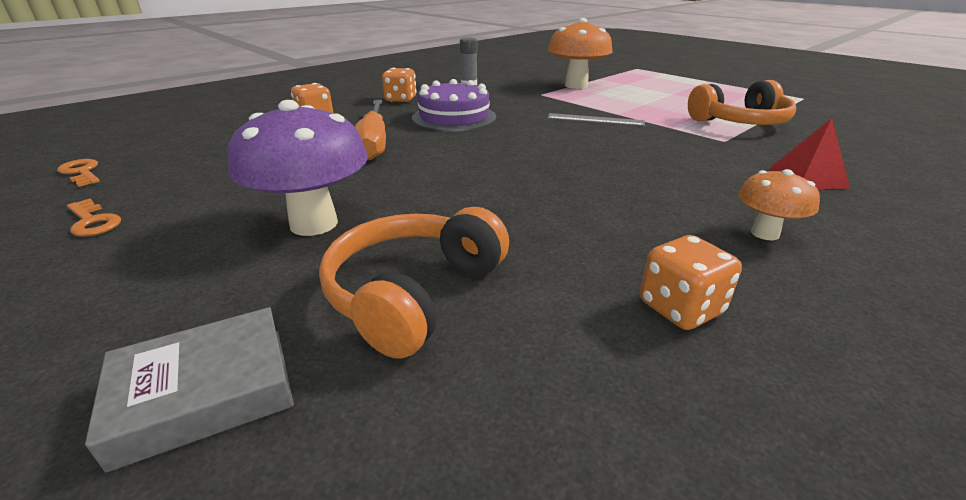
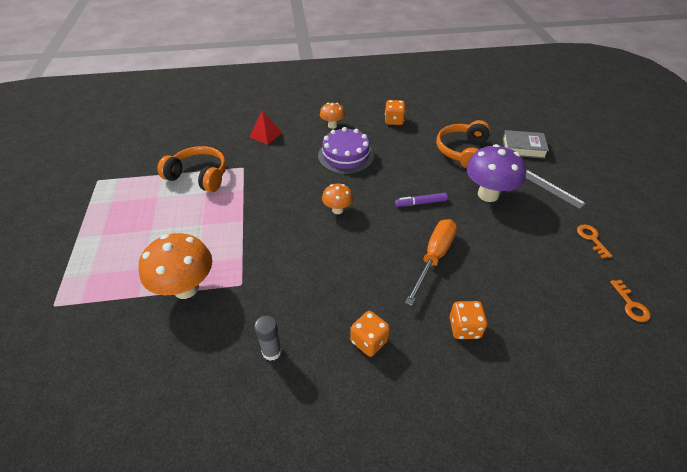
camera: 145 degrees left, 15 degrees up
(414, 293) = (462, 151): orange headphones -> orange headphones turned 135 degrees clockwise
(433, 178) = (420, 203): none -> purple marker
(454, 117) = (354, 272): purple cake -> purple cake (345, 155)
(537, 143) = (337, 210): none -> orange mushroom
(595, 120) = (269, 219): grey ruler -> grey ruler (551, 188)

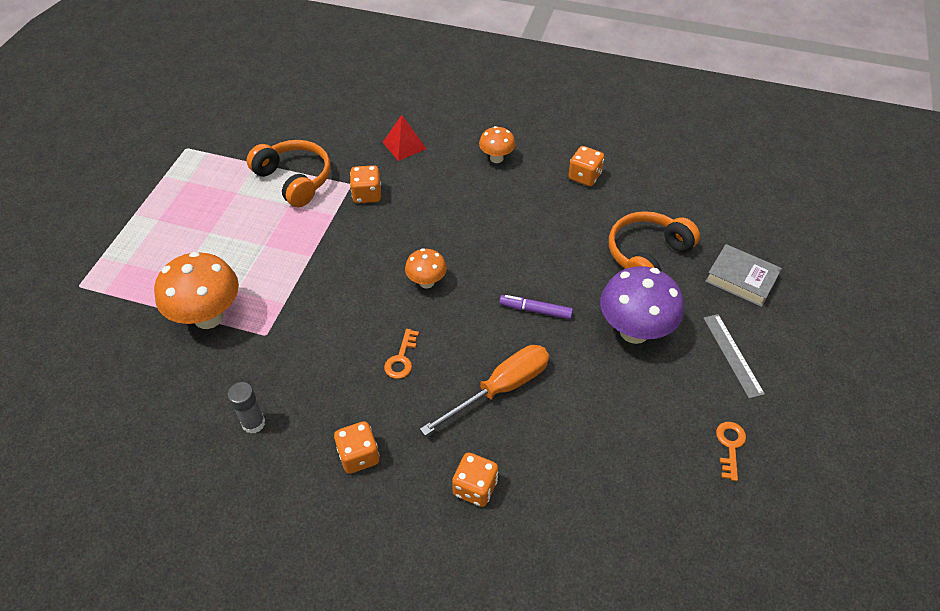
camera: 25 degrees right, 5 degrees up
(259, 170) = (367, 195): none -> orange dice
(345, 155) = (485, 209): purple cake -> none
(630, 304) = (708, 551): orange key -> orange key (401, 358)

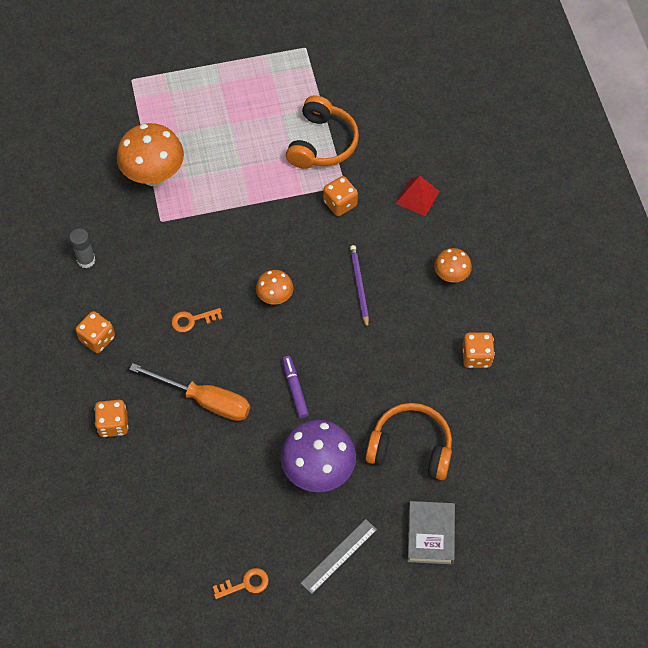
camera: 60 degrees right, 10 degrees up
(461, 219) = (359, 286): none -> purple pencil

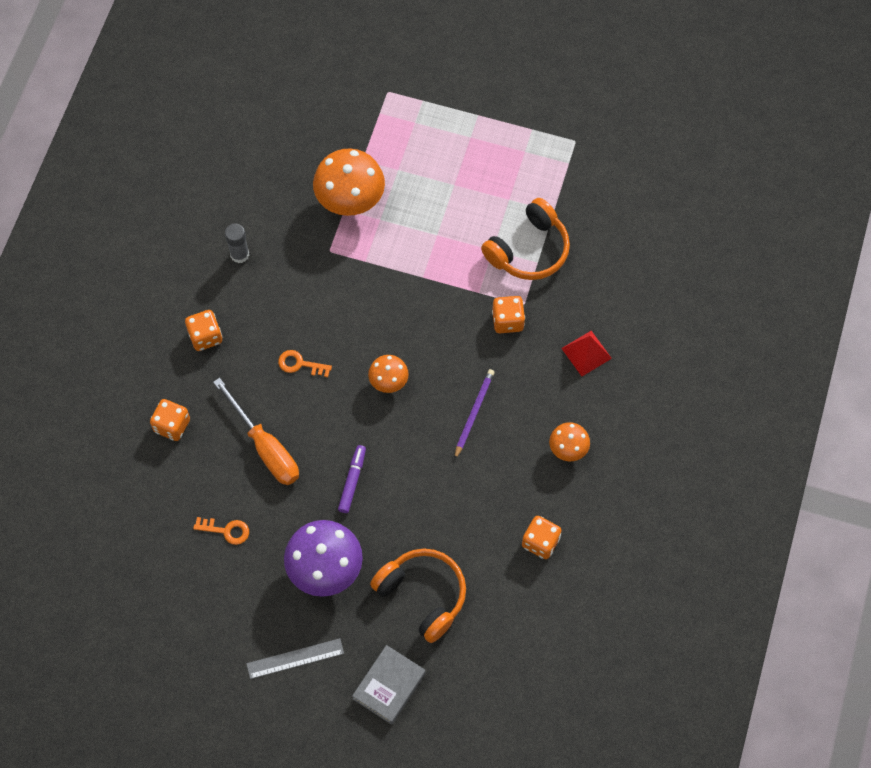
camera: 30 degrees right, 5 degrees up
(245, 584) = (198, 637): orange key -> orange key (226, 530)

